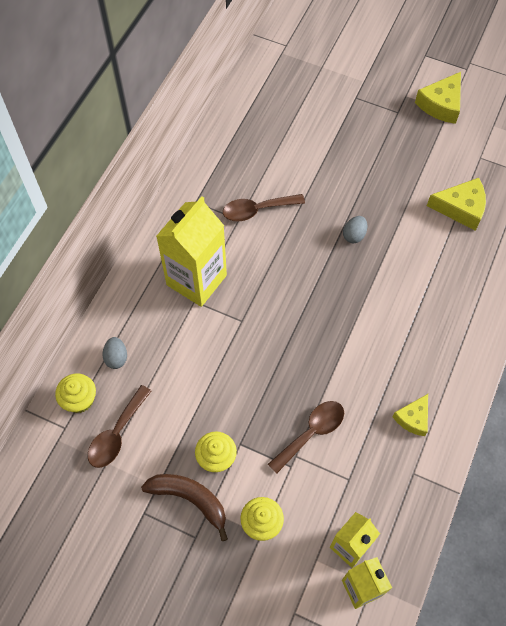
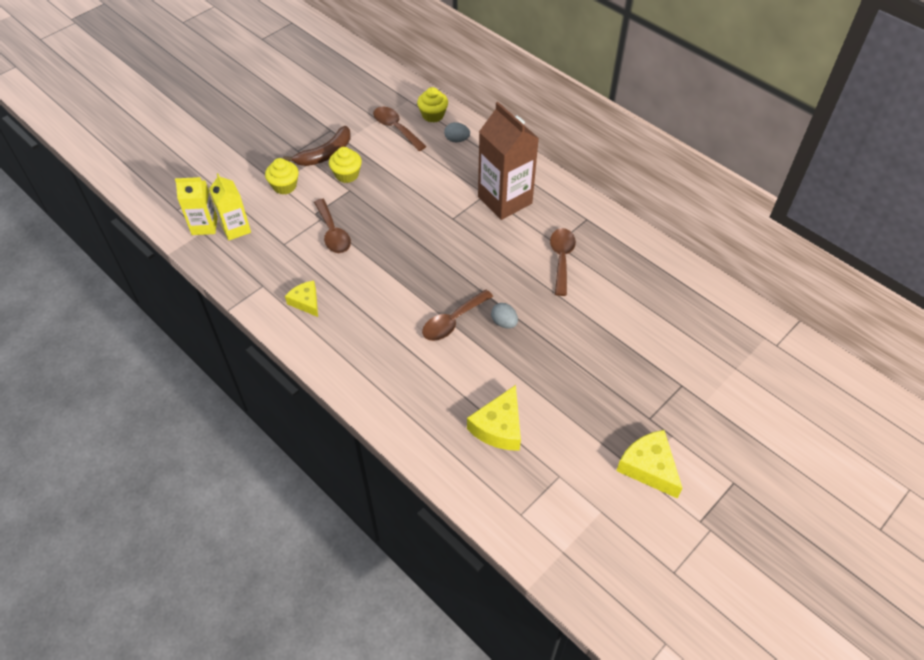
camera: 110 degrees right, 10 degrees down
(196, 280) = (505, 200): yellow carton -> brown carton
(373, 277) = (452, 321): none -> brown spoon

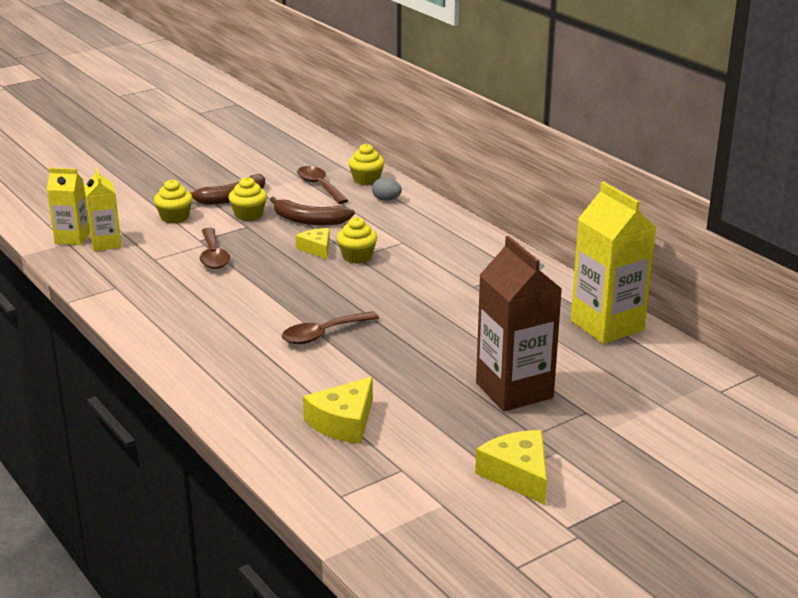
camera: 10 degrees right, 25 degrees down
(306, 302) = (159, 304): yellow cheese -> yellow cheese (316, 248)
(400, 176) = (309, 220): none -> brown banana
(453, 218) = (357, 257): none -> yellow cupcake
(504, 322) = (384, 341): grey egg -> none
(505, 200) = (424, 248): brown carton -> brown carton (514, 390)
(561, 259) = (474, 298): brown spoon -> none
(673, 278) = (607, 325): none -> yellow carton

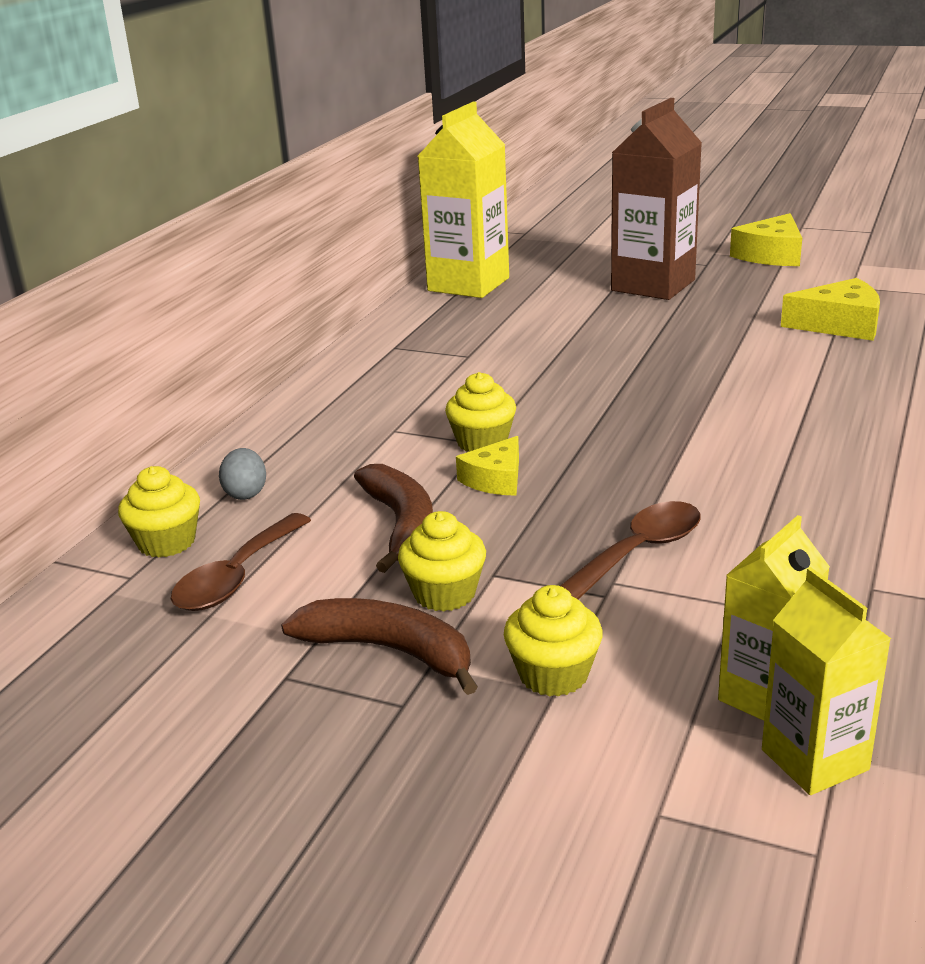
camera: 120 degrees left, 0 degrees up
(323, 334) = (711, 389): brown spoon -> none

